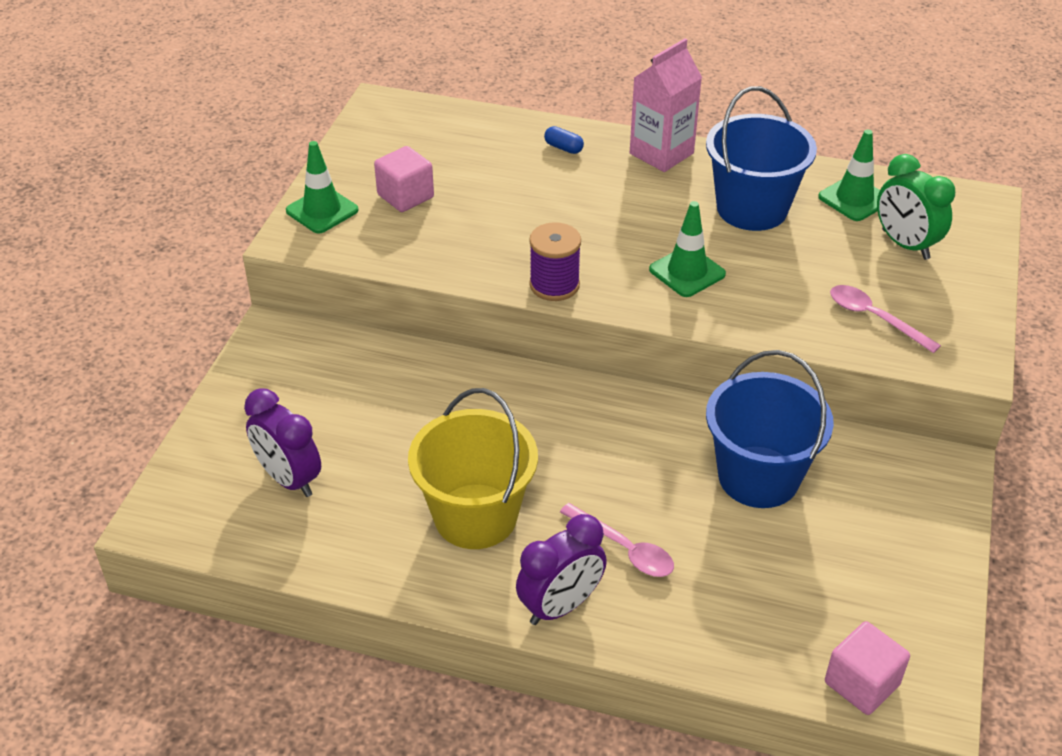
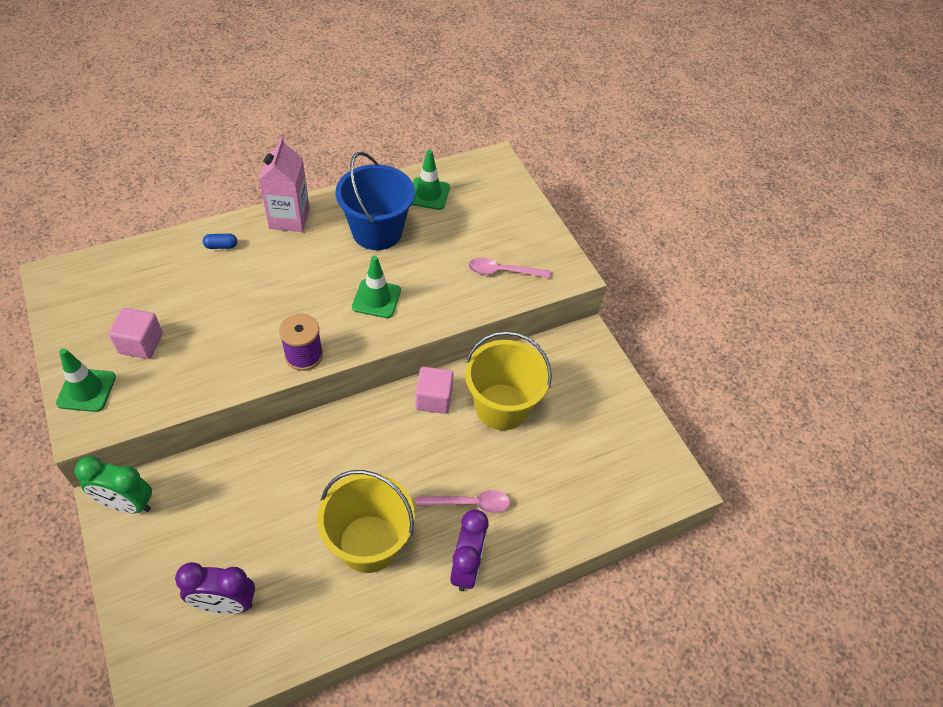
camera: 45 degrees left, 10 degrees up
(758, 477) = (502, 407): blue bucket -> yellow bucket
(861, 683) = (646, 498): pink cube -> pink cube (434, 399)
(905, 244) = (479, 212): green clock -> green clock (127, 504)

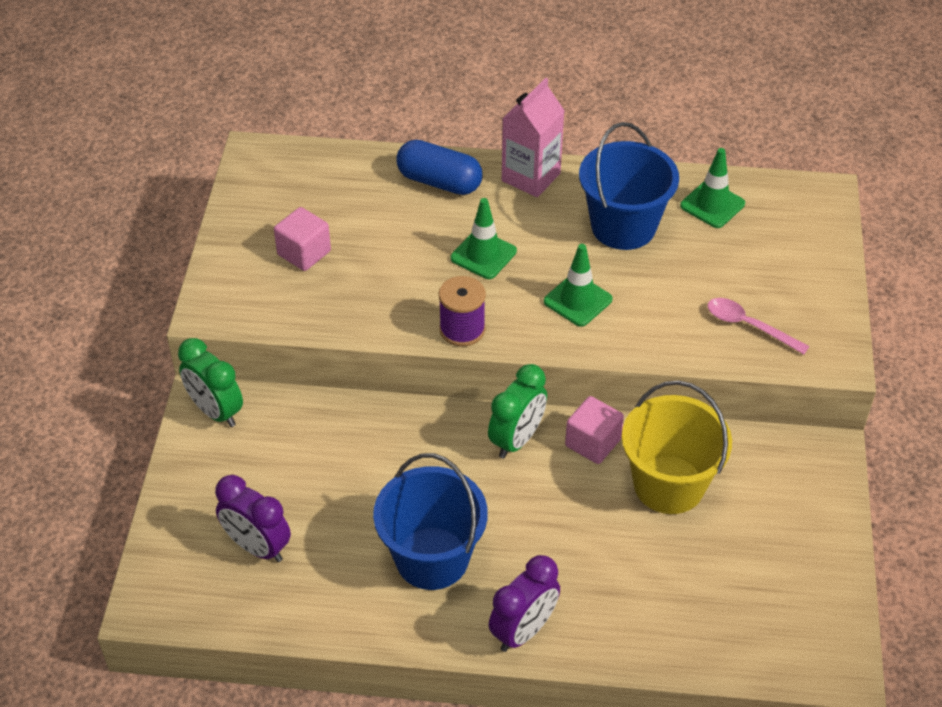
camera: 35 degrees right, 5 degrees down
(86, 390) = (229, 278): green traffic cone -> green traffic cone (483, 255)
(221, 246) = (439, 182): blue capsule -> blue capsule, size x2.22
(369, 543) = (432, 558): yellow bucket -> blue bucket
(379, 420) = (516, 440): none -> green clock
(469, 503) = (566, 569): pink spoon -> none

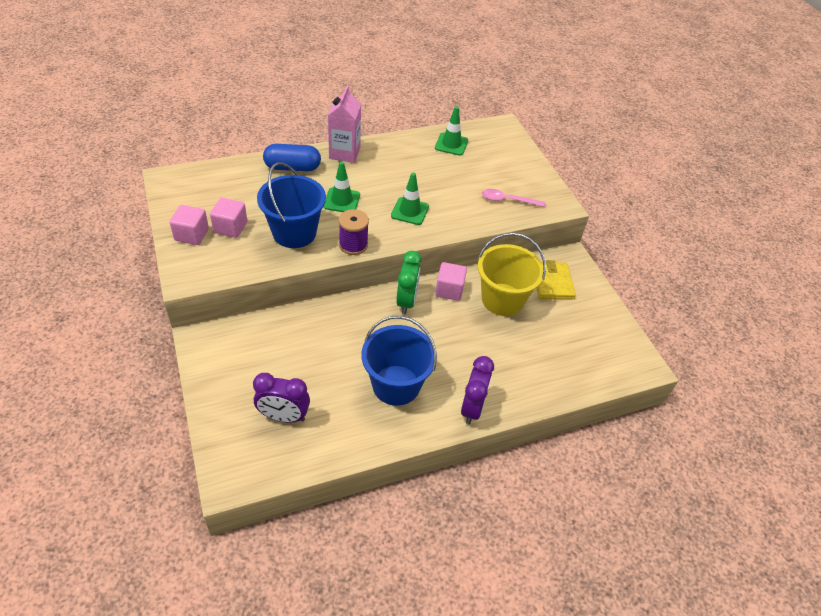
camera: 30 degrees left, 0 degrees up
(216, 411) = (211, 342): green clock -> none
(247, 249) = (192, 235): none -> pink cube
(623, 226) = (411, 166): blue bucket -> blue bucket (294, 233)
(769, 484) = (552, 283): none -> yellow wallet

